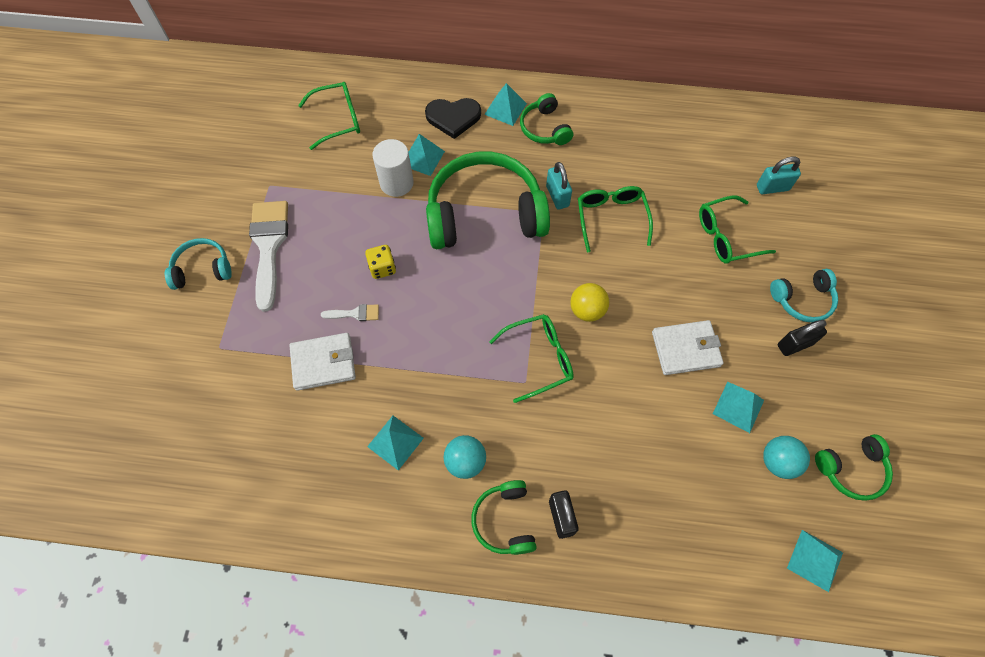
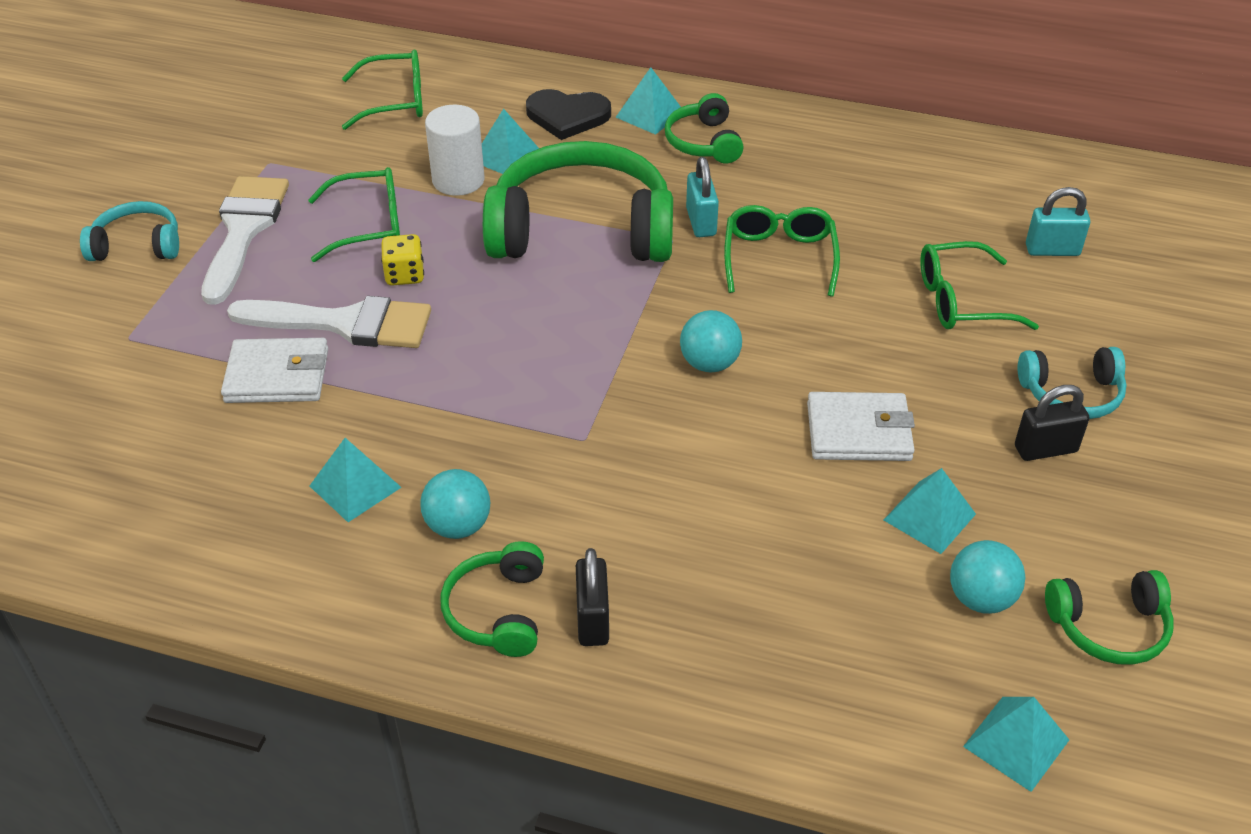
camera: 10 degrees right, 20 degrees down
(355, 313) = (345, 323): white brush -> white brush, size x2.23
(539, 358) = (616, 413): green glasses -> green glasses (369, 225)
(587, 310) = (709, 363): yellow ball -> turquoise ball

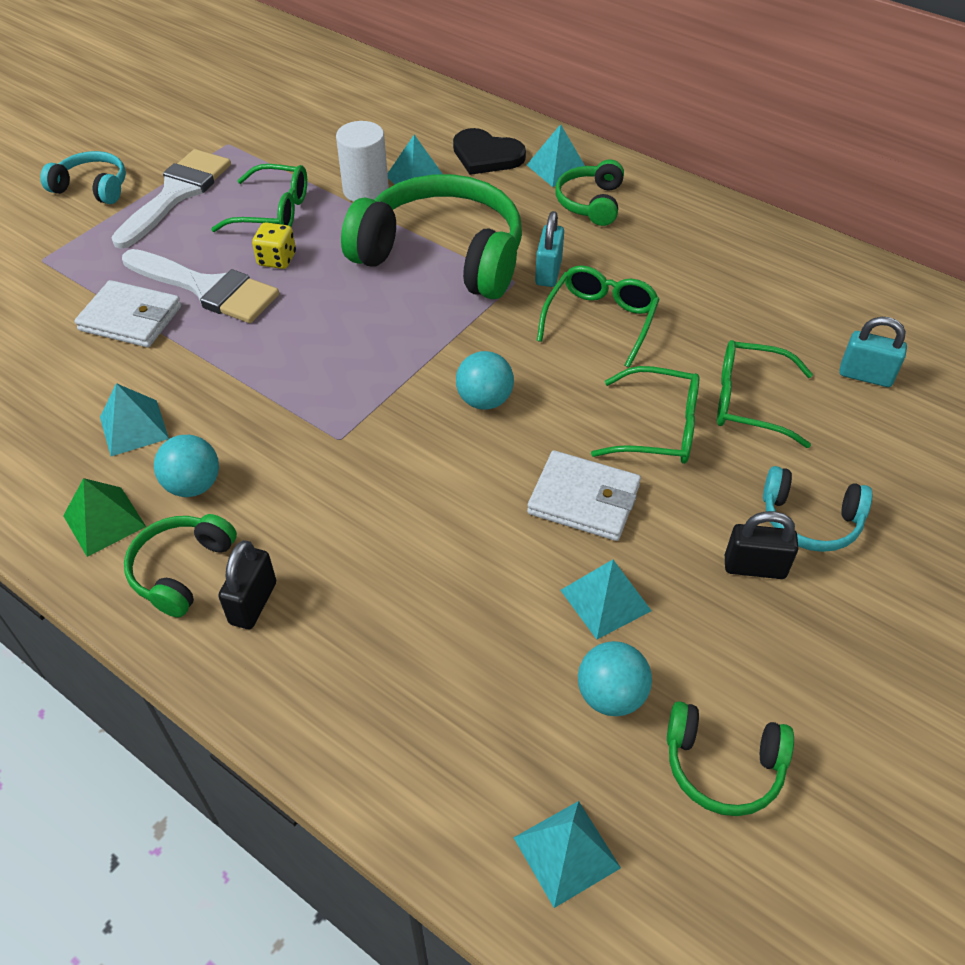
camera: 20 degrees right, 5 degrees up
(383, 587) = (104, 521): none -> green pyramid
(395, 101) = (354, 114): green glasses -> green glasses (659, 428)

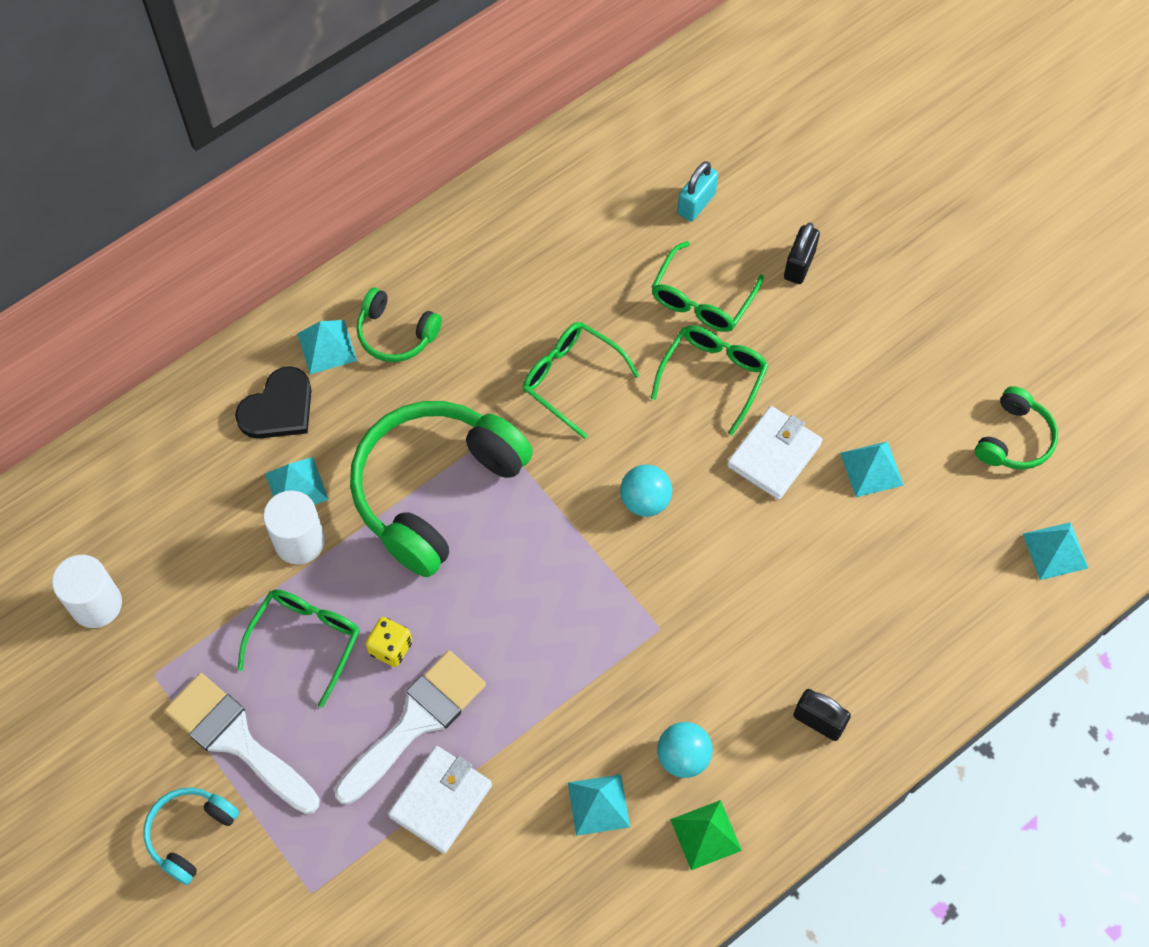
camera: 75 degrees left, 15 degrees up
(181, 570) = (773, 774): green headphones -> none
(282, 107) = (96, 604): none -> white cylinder
(548, 272) = (491, 402): turquoise padlock -> none
(611, 695) = (950, 490): turquoise ball -> none
(754, 567) = (865, 359): black padlock -> black padlock (799, 265)
(810, 520) = (831, 306): turquoise headphones -> none

